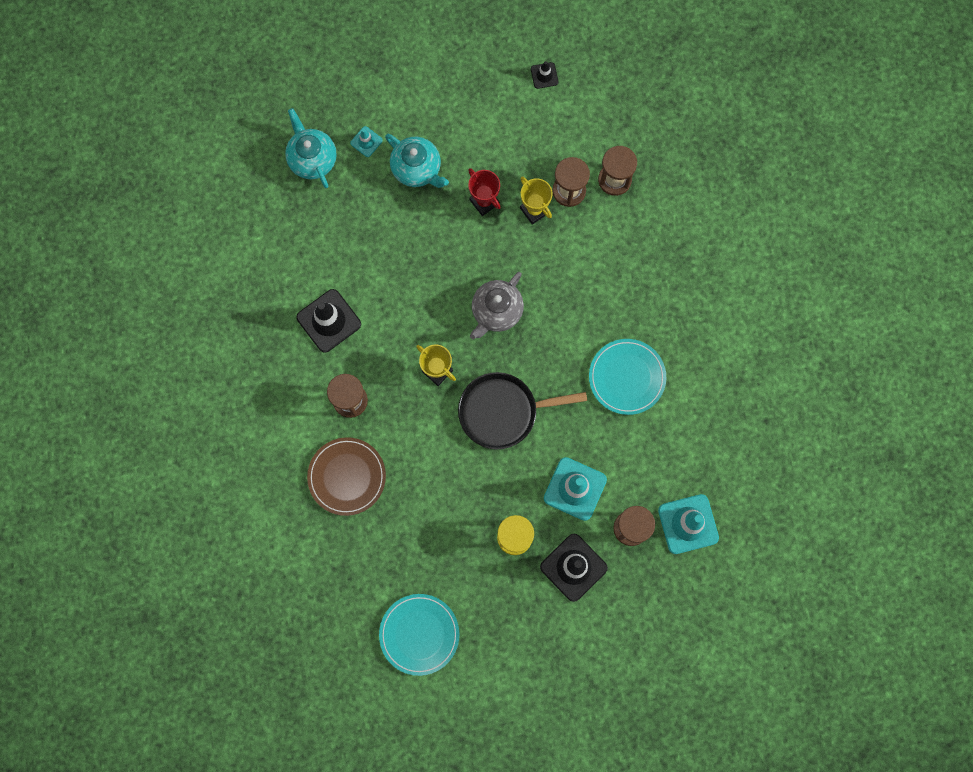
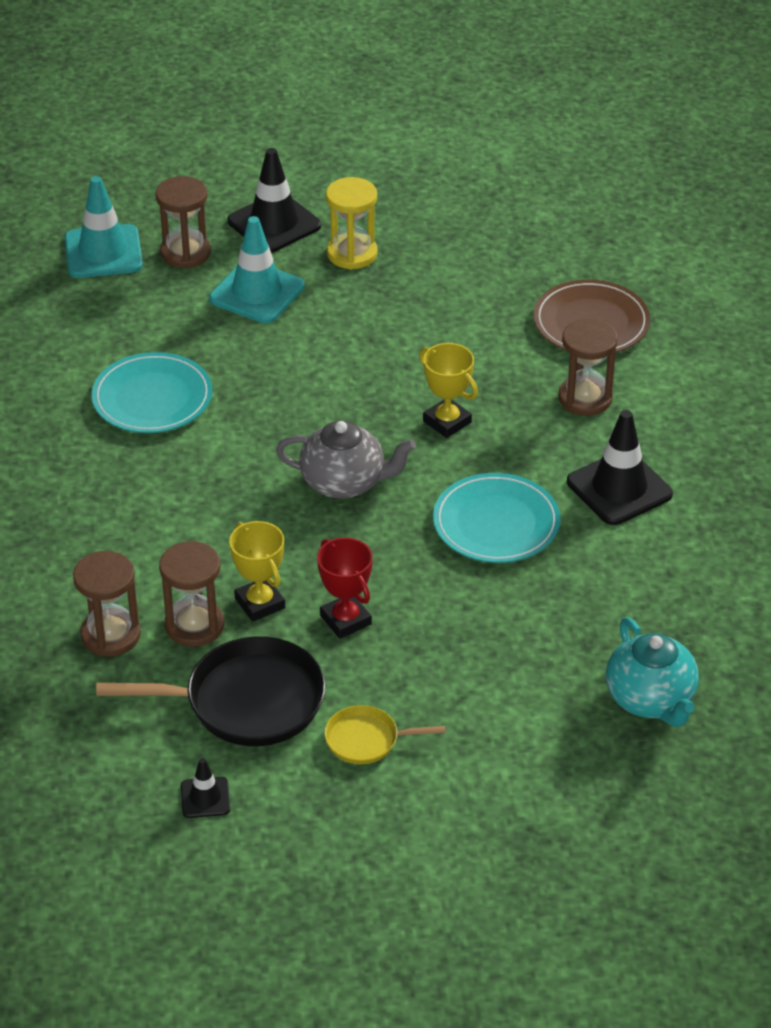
camera: 175 degrees left, 35 degrees down
(366, 141) = (551, 718): turquoise traffic cone -> none
(417, 169) = (460, 673): turquoise teapot -> none
(419, 634) = (494, 180): turquoise plate -> turquoise plate (496, 523)
(464, 119) = (366, 740): none -> yellow pan
(496, 311) = (344, 482): grey teapot -> grey teapot turned 60 degrees clockwise
(503, 411) = (350, 374): black pan -> black pan (246, 702)

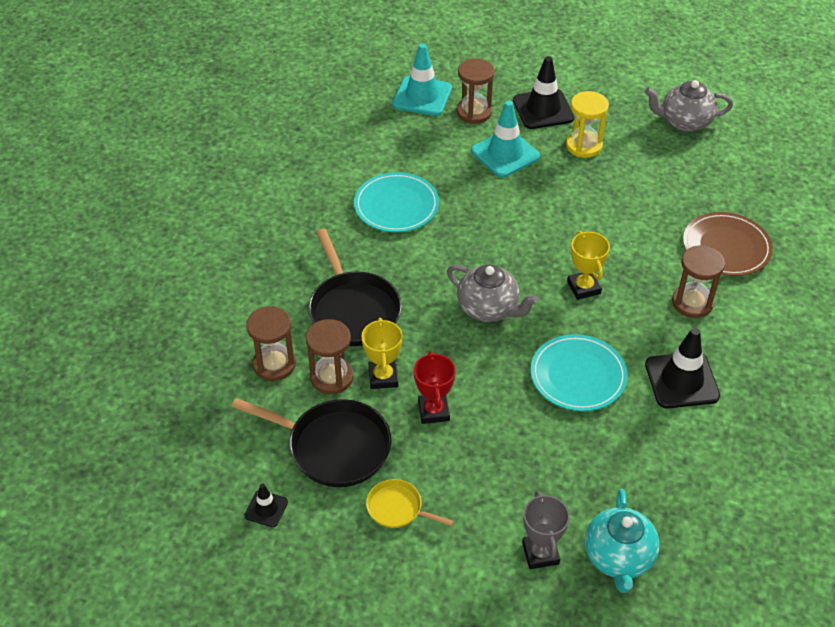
camera: 25 degrees right, 5 degrees up
(173, 539) = (353, 310): none -> black pan
(462, 188) = (684, 122): none -> grey teapot
(561, 727) = (540, 553): none -> grey trophy

